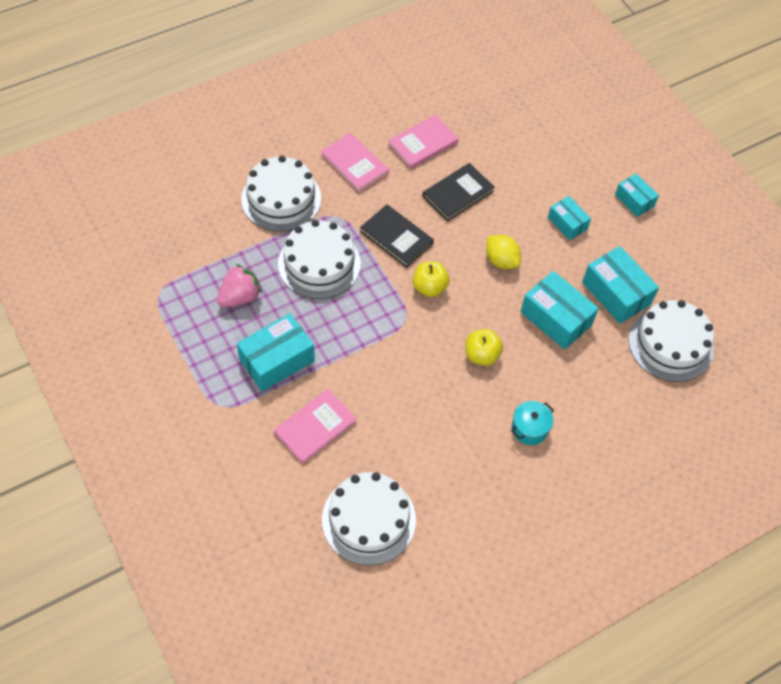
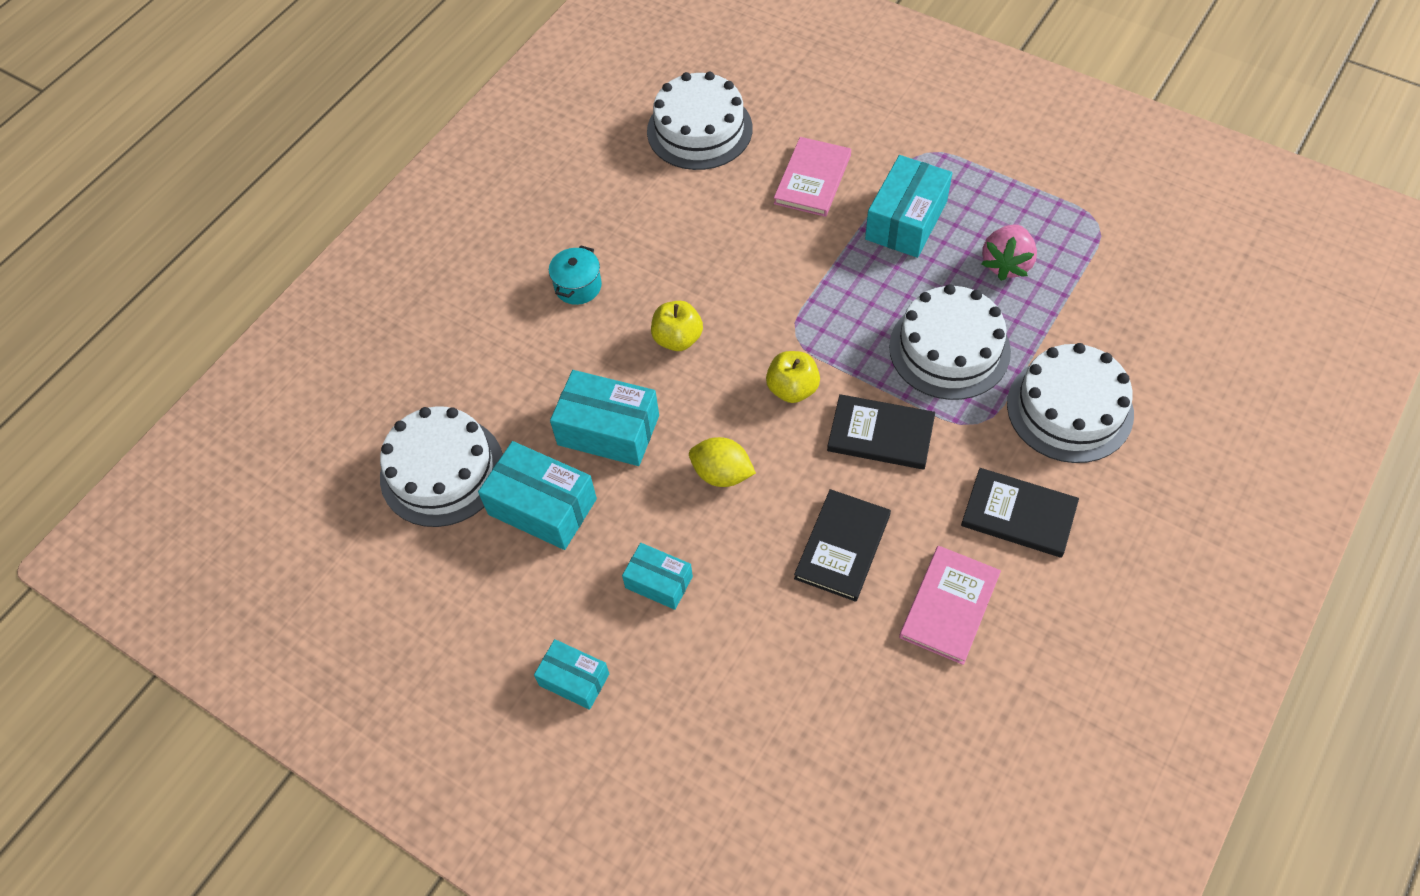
camera: 160 degrees right, 0 degrees up
(354, 164) = (1018, 514): pink book -> black book

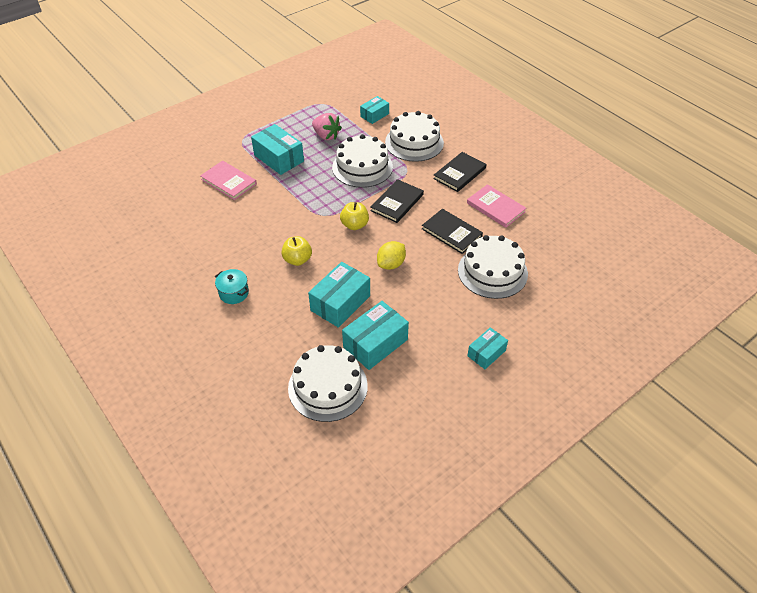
camera: 75 degrees left, 10 degrees down
(659, 582) = (443, 305): turquoise box -> turquoise box (374, 115)
(699, 130) = (159, 214): white cake -> white cake (492, 272)

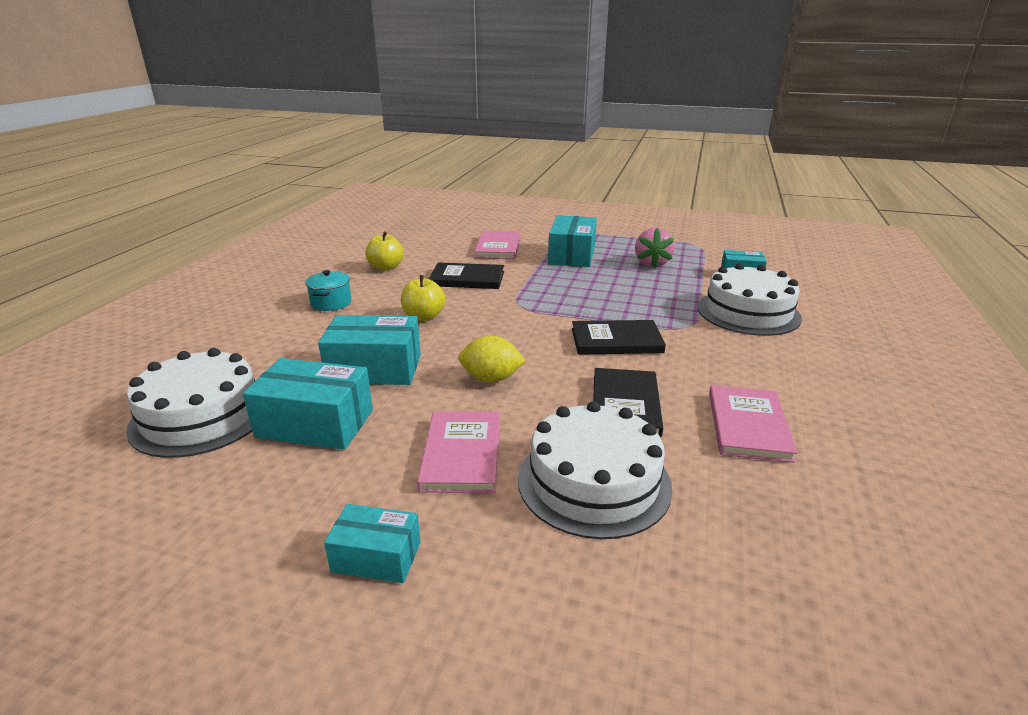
camera: 55 degrees right, 20 degrees down
(354, 225) = (531, 328): yellow apple -> yellow apple (386, 267)
(362, 167) = (640, 298): white cake -> none
(443, 302) = (462, 454): none -> pink book
(459, 173) = (758, 365): black book -> black book (467, 279)

